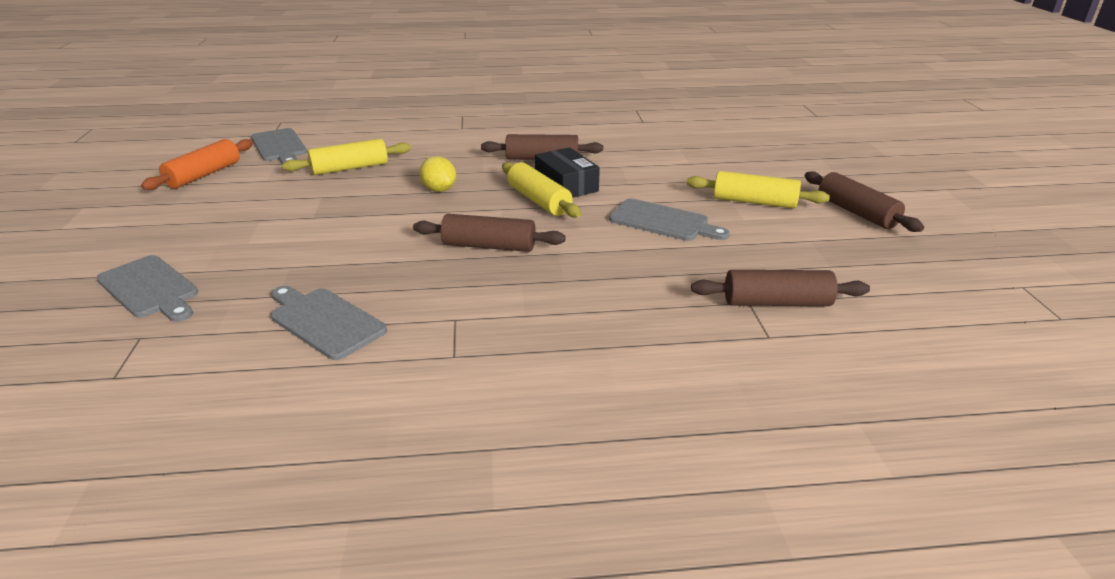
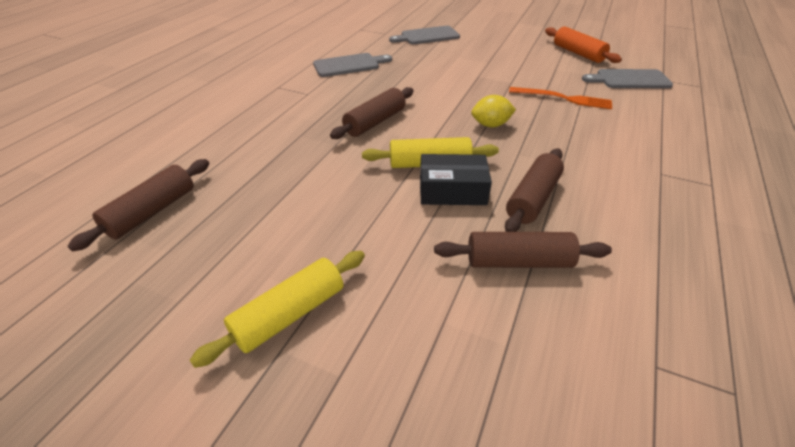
camera: 120 degrees right, 10 degrees up
(350, 168) = (563, 98): yellow rolling pin -> orange fork
(663, 221) = (324, 216): grey cutting board -> none
(856, 212) = (157, 411): brown rolling pin -> brown rolling pin (518, 262)

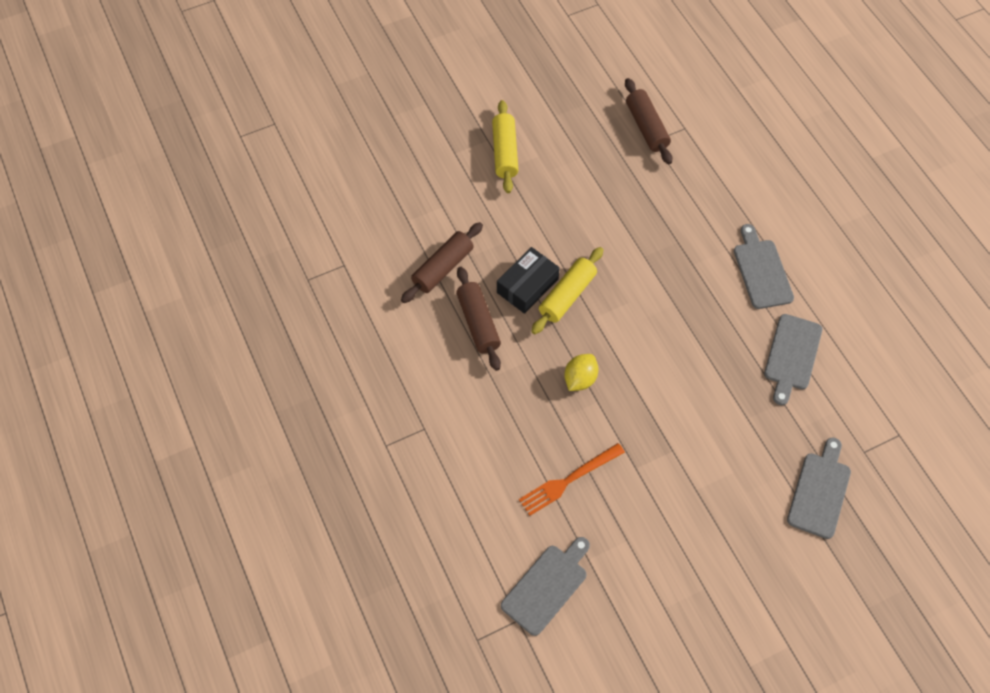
camera: 130 degrees right, 20 degrees up
(288, 94) = (761, 271): none -> grey cutting board
(375, 122) = (655, 302): brown rolling pin -> none
(578, 53) = (642, 610): orange rolling pin -> none

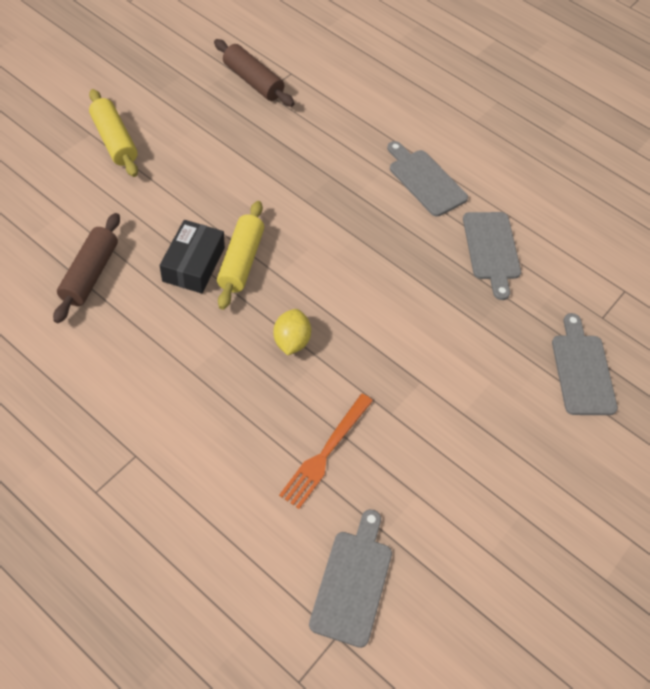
camera: 30 degrees left, 5 degrees down
(478, 323) = (154, 319): brown rolling pin -> none

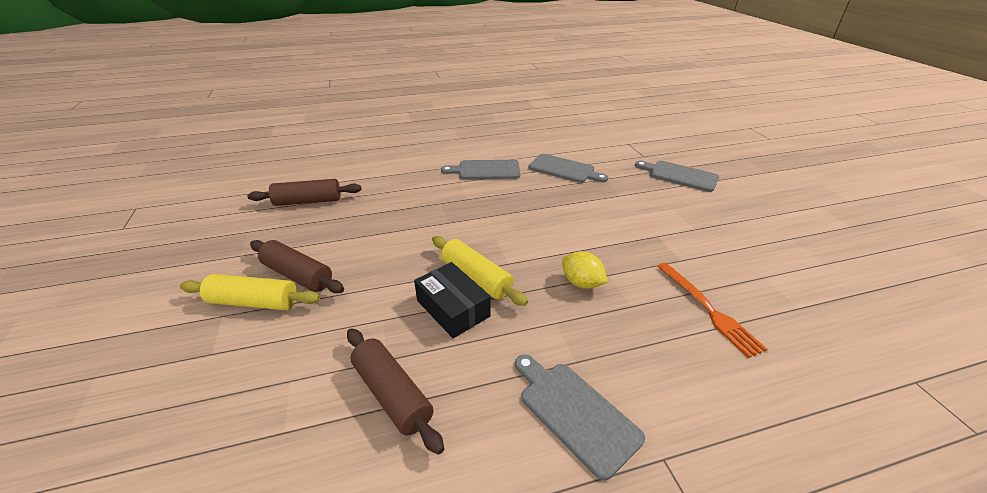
camera: 50 degrees left, 20 degrees down
(159, 144) = (298, 275): none -> brown rolling pin
(352, 582) = (852, 347): grey cutting board -> grey cutting board (574, 412)

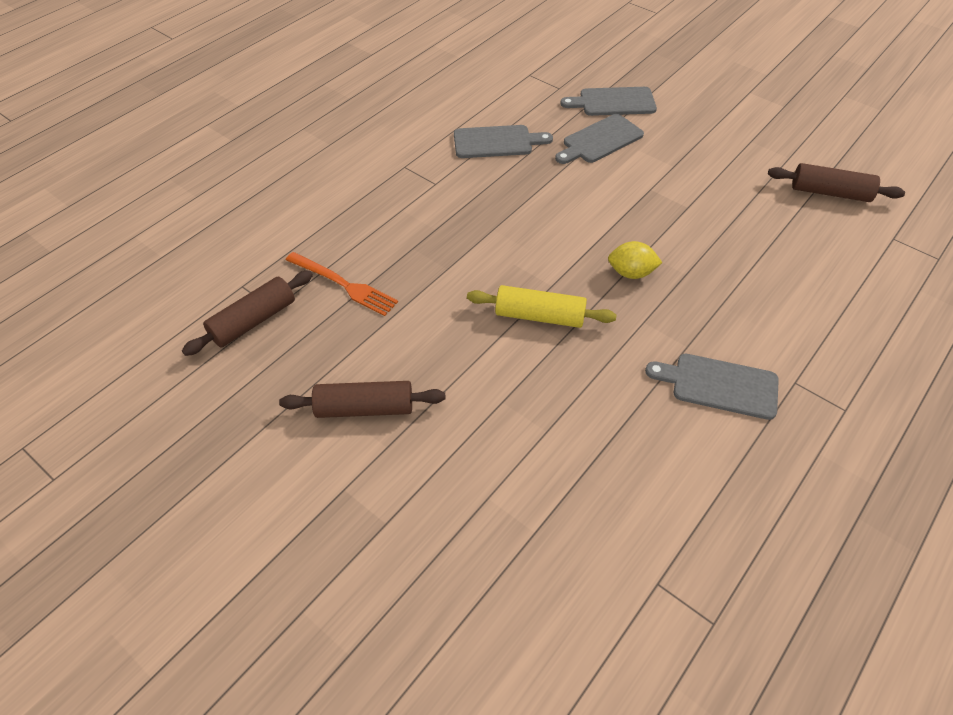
camera: 35 degrees left, 15 degrees up
(254, 302) = (358, 459): yellow rolling pin -> none
(392, 394) = (582, 454): brown rolling pin -> brown rolling pin (830, 193)
(453, 308) = (550, 356): black box -> none
(486, 170) = (414, 180): grey cutting board -> grey cutting board (600, 140)
(708, 309) = (740, 247): orange fork -> orange fork (343, 285)

